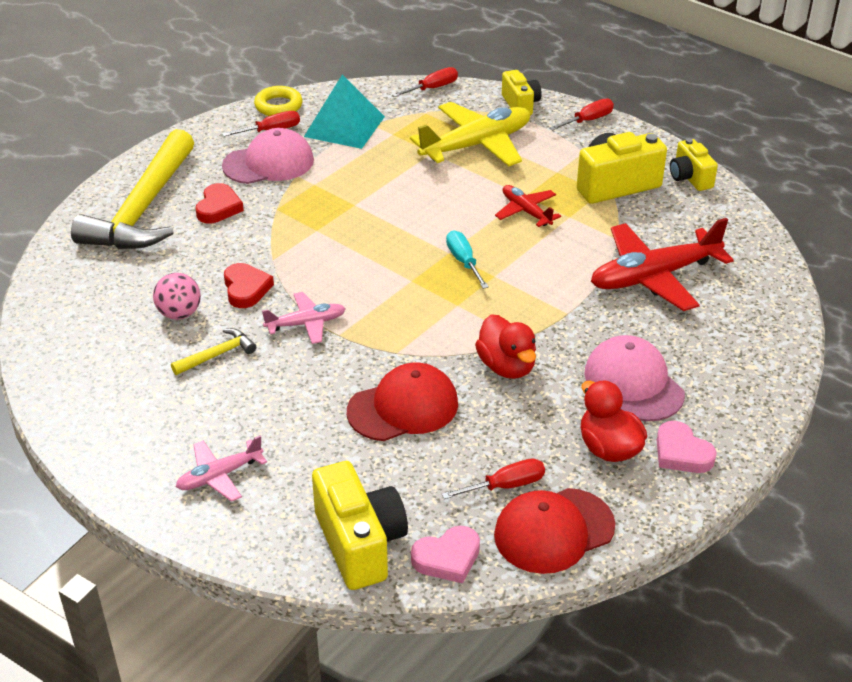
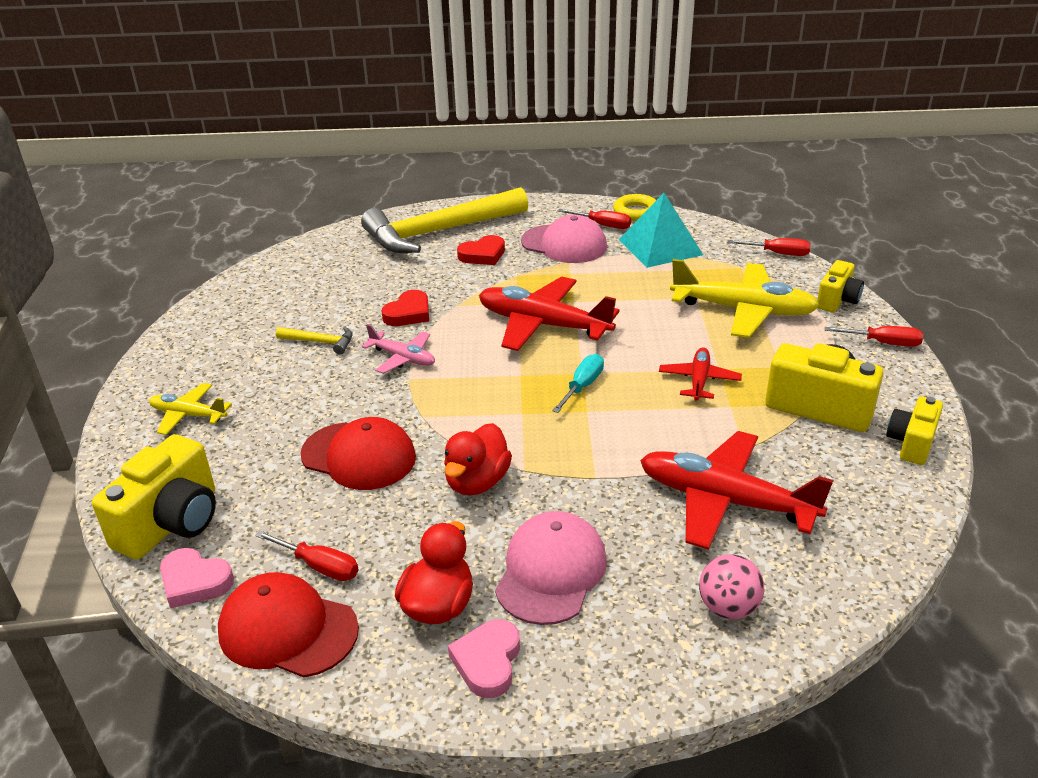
camera: 50 degrees right, 5 degrees down
(179, 314) = (346, 304): pink ball -> pink ball (728, 608)
(219, 476) = (188, 415): pink plane -> yellow plane
(363, 235) = (543, 325): none -> red plane

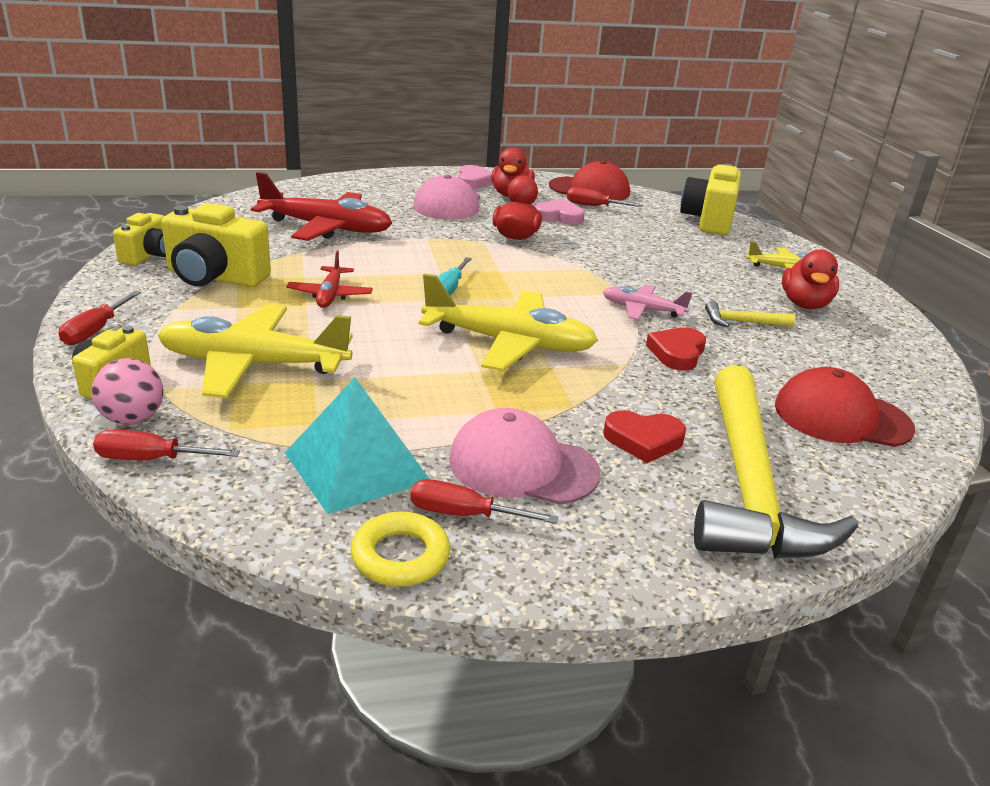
camera: 165 degrees right, 5 degrees down
(195, 582) = (661, 202): pink heart -> pink heart (559, 217)
(233, 362) = (804, 304): none -> red duck
(359, 456) = (617, 248): red cap -> red cap (841, 417)
(439, 232) = (749, 485): yellow hammer -> yellow hammer turned 135 degrees clockwise
(483, 255) = (643, 440): red heart -> red heart turned 135 degrees counterclockwise
(543, 325) = (509, 343): red plane -> yellow plane
(728, 608) = (337, 193): pink ball -> pink ball (133, 419)
(883, 343) = (95, 331): red screwdriver -> red screwdriver turned 75 degrees counterclockwise

